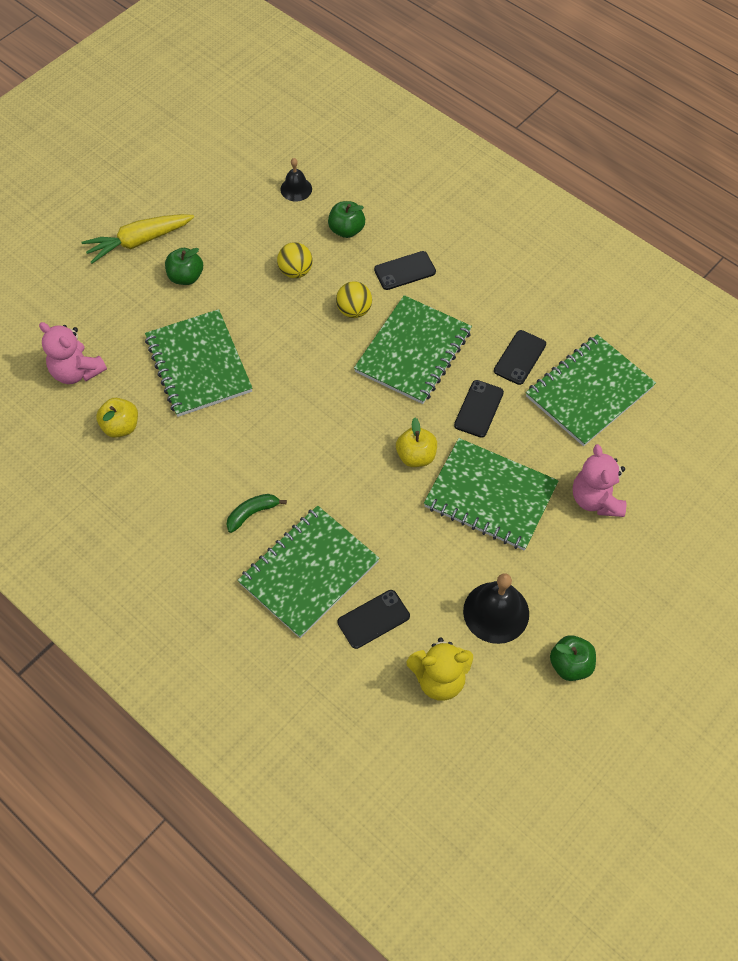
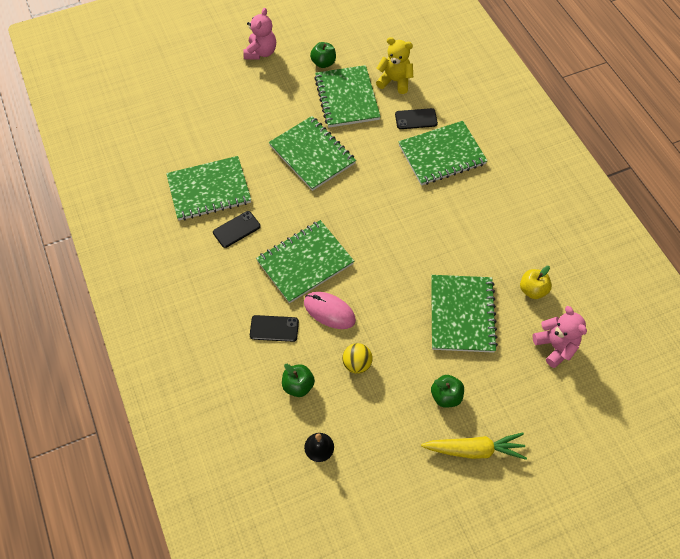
camera: 155 degrees left, 0 degrees up
(252, 513) = (462, 199): green banana -> none
(354, 310) = (329, 311): yellow ball -> pink mouse
(416, 456) = (343, 194): yellow apple -> none
(478, 409) = (286, 207): black phone -> none
(496, 612) = (346, 98): black bell -> green notebook
(596, 499) = (252, 130): pink teddy bear -> pink teddy bear (261, 52)

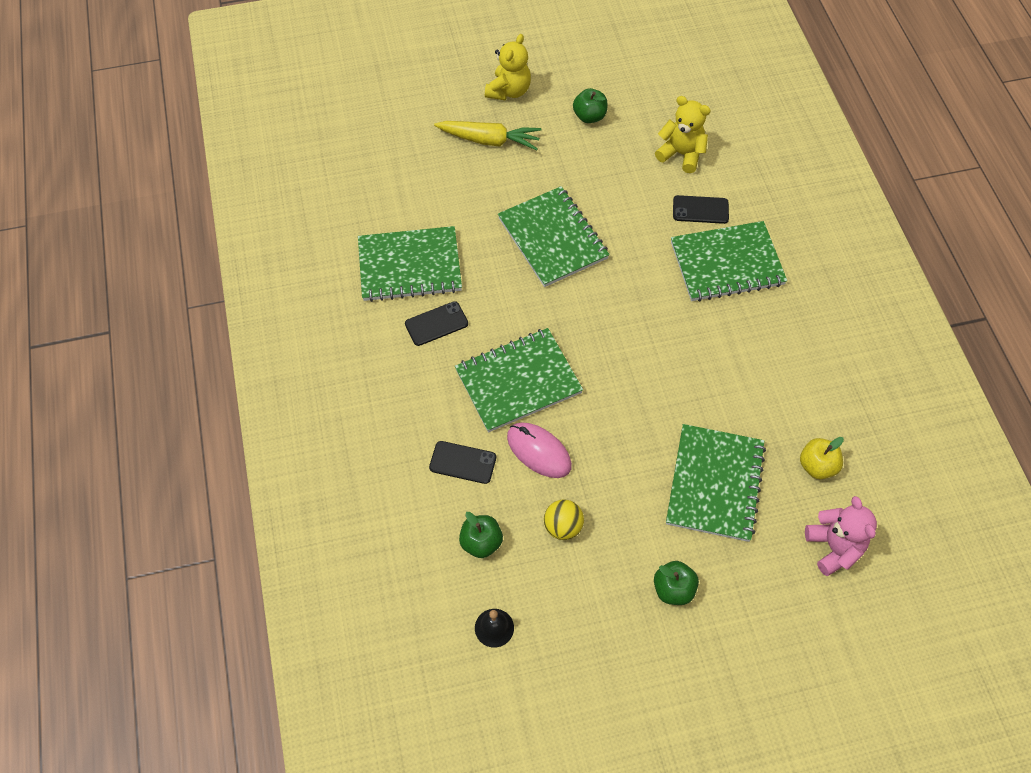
camera: 10 degrees right, 0 degrees up
(261, 52) = (509, 91): pink teddy bear -> yellow teddy bear
(346, 98) = (612, 168): green notebook -> none
(474, 449) = (699, 667): yellow carrot -> yellow carrot (490, 140)

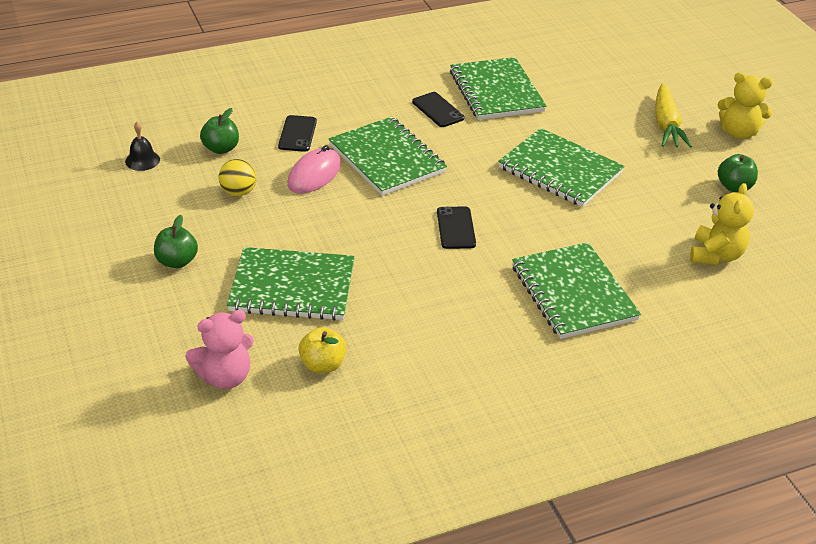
camera: 80 degrees right, 20 degrees down
(553, 238) = (560, 170): green notebook -> green notebook turned 75 degrees clockwise
(700, 210) = (641, 271): black phone -> black phone (456, 228)

